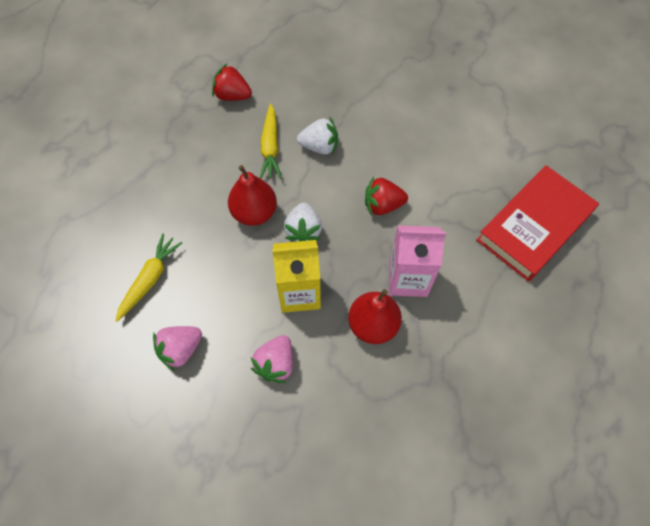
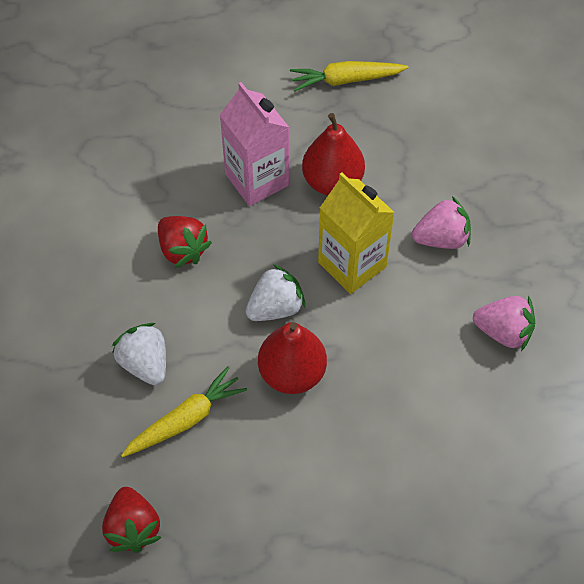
camera: 125 degrees left, 5 degrees down
(150, 279) = (460, 422): yellow carrot -> yellow carrot (346, 80)
(534, 226) = (108, 104): red book -> none

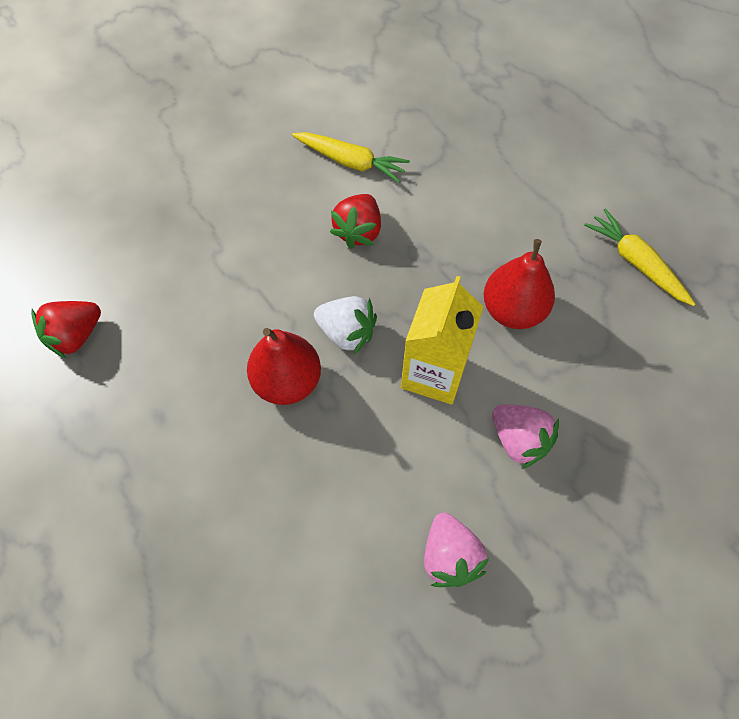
camera: 60 degrees right, 5 degrees up
(145, 363) = (231, 263): white strawberry -> none
(185, 419) = (195, 321): yellow carrot -> yellow carrot (350, 162)
(257, 179) = (469, 248): pink carton -> none

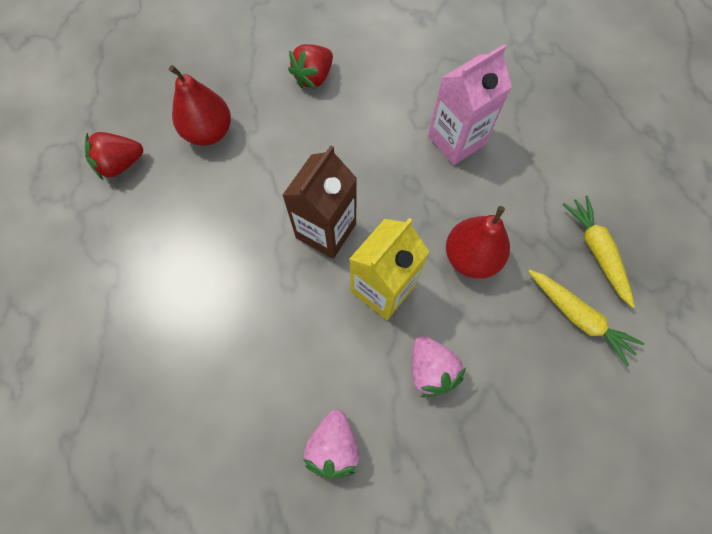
camera: 20 degrees right, 5 degrees up
(287, 381) = (263, 254): red pear -> red pear (209, 132)
(346, 332) = (326, 230): white strawberry -> brown carton
(350, 162) = (386, 89): yellow carrot -> yellow carrot (578, 317)
(358, 231) = (369, 149): red strawberry -> red strawberry (313, 77)
(448, 194) = (456, 140): none -> pink carton

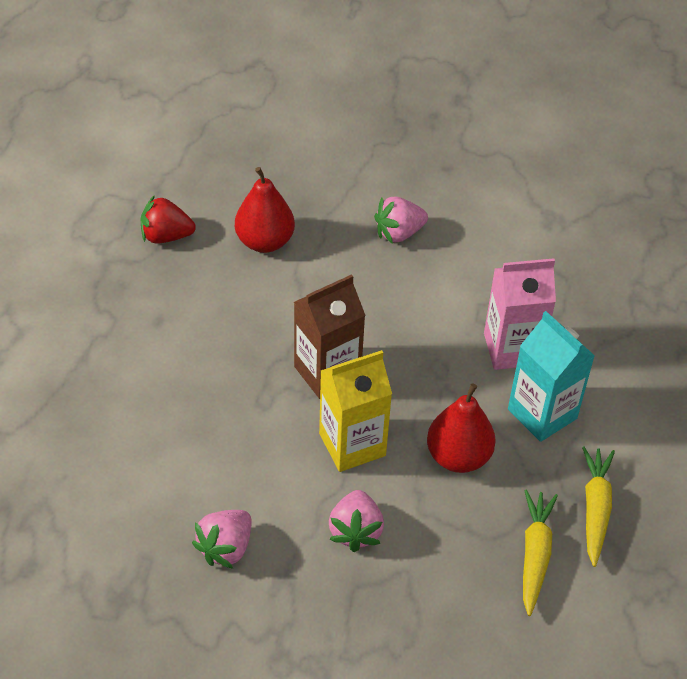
camera: 25 degrees right, 20 degrees down
(313, 77) = (399, 233): red strawberry -> pink strawberry
(510, 187) = (542, 414): none -> turquoise carton
(578, 317) = (534, 555): yellow carrot -> yellow carrot turned 150 degrees counterclockwise

